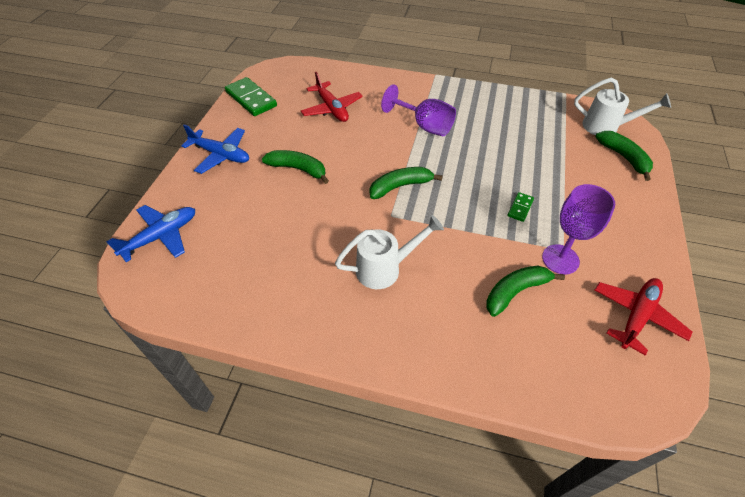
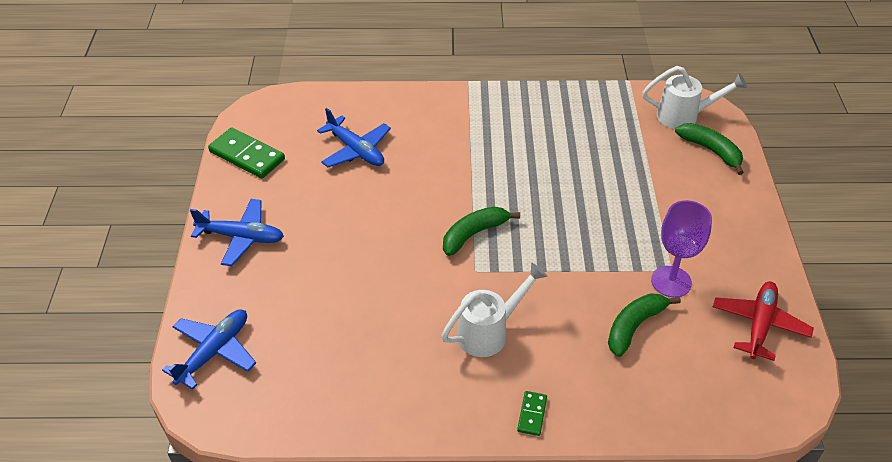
camera: 15 degrees left, 5 degrees down
(298, 169) = (345, 237): green banana -> none
(332, 108) = (356, 150): red plane -> blue plane
(424, 126) = (477, 153): purple goblet -> none
(520, 208) = (614, 233): green domino -> green domino (532, 414)

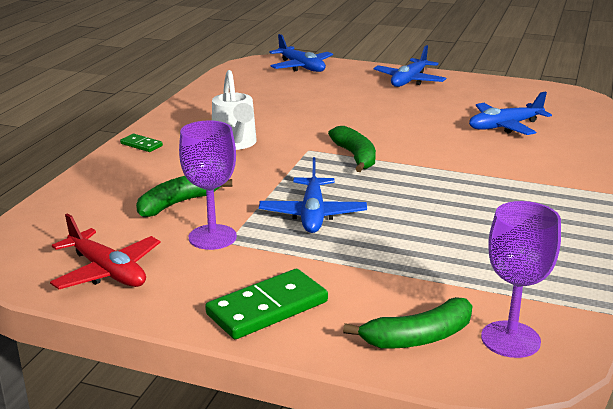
camera: 110 degrees right, 20 degrees down
(247, 155) = (512, 89): green domino -> green domino (267, 308)
(598, 233) = (312, 214): none -> blue plane
(634, 326) = (178, 203): green banana -> green banana turned 105 degrees counterclockwise
(685, 116) = (510, 339): white watering can -> purple goblet

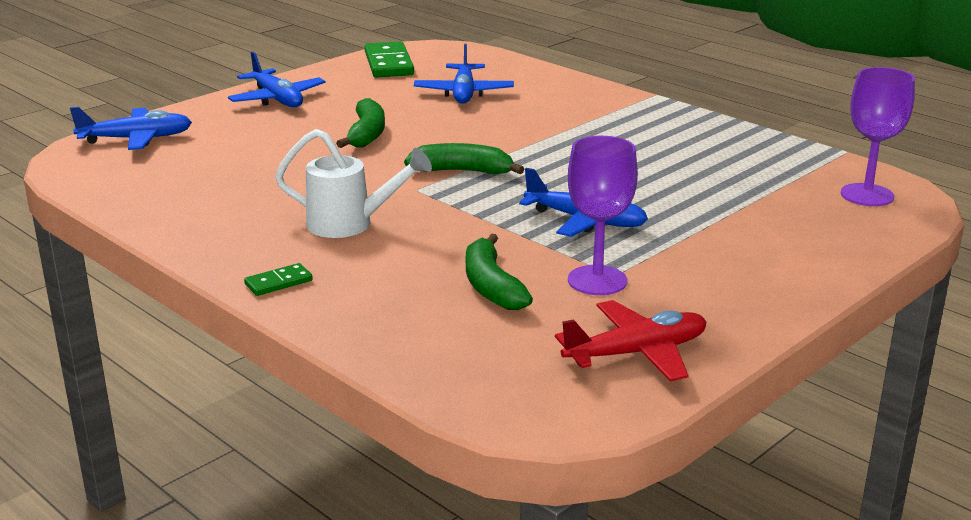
camera: 65 degrees left, 0 degrees up
(267, 308) = (768, 279): green domino -> green domino (389, 64)
(418, 337) = (849, 227): green banana -> green banana (367, 134)

